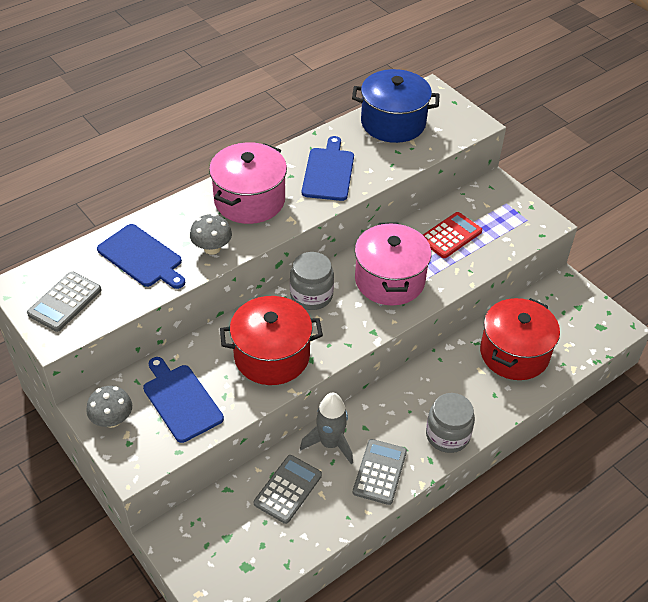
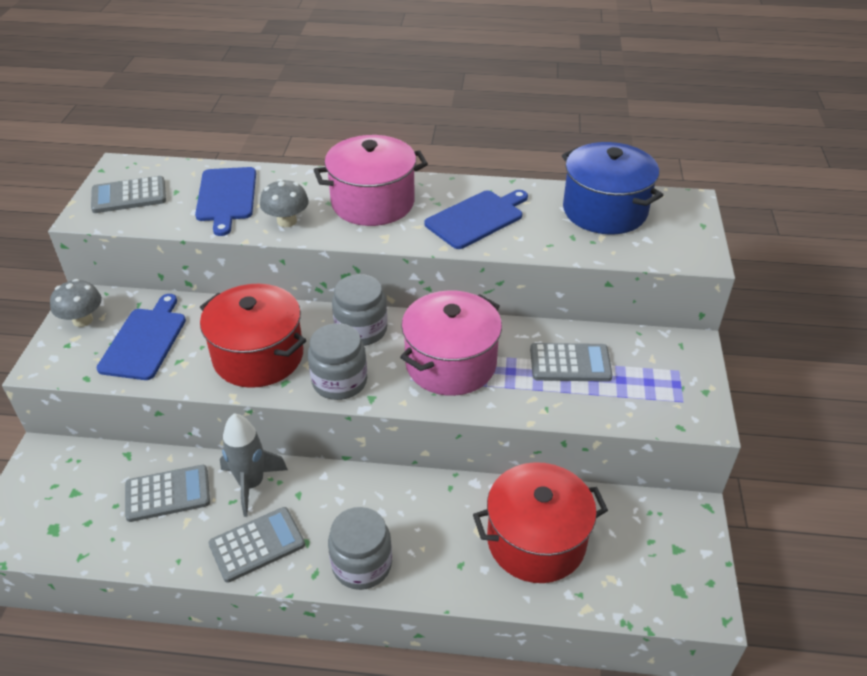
camera: 45 degrees right, 5 degrees down
(342, 335) = (339, 381): none -> grey jar
(450, 235) = (570, 363): red calculator -> grey calculator

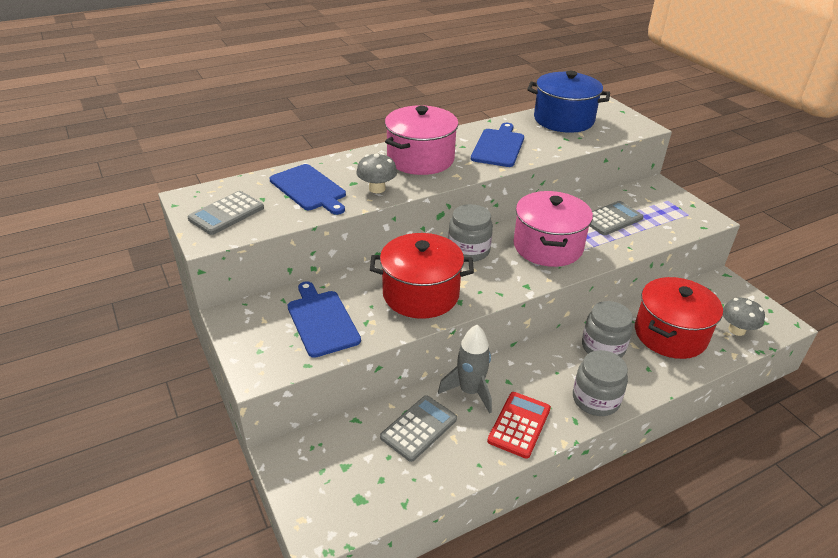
camera: 35 degrees left, 5 degrees down
(82, 320) = (249, 329): grey mushroom -> grey mushroom (736, 330)
(257, 544) = (519, 425): grey calculator -> red calculator
(339, 381) = (494, 285): grey jar -> grey jar (603, 347)

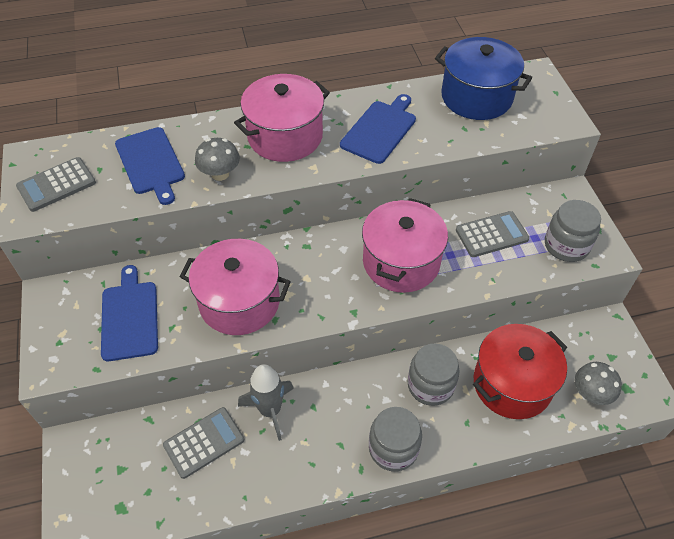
camera: 15 degrees right, 15 degrees up
(421, 294) = (239, 302): red pot -> pink pot
(468, 250) = (313, 252): grey jar -> grey jar (566, 245)
(519, 425) = (302, 461): red calculator -> none

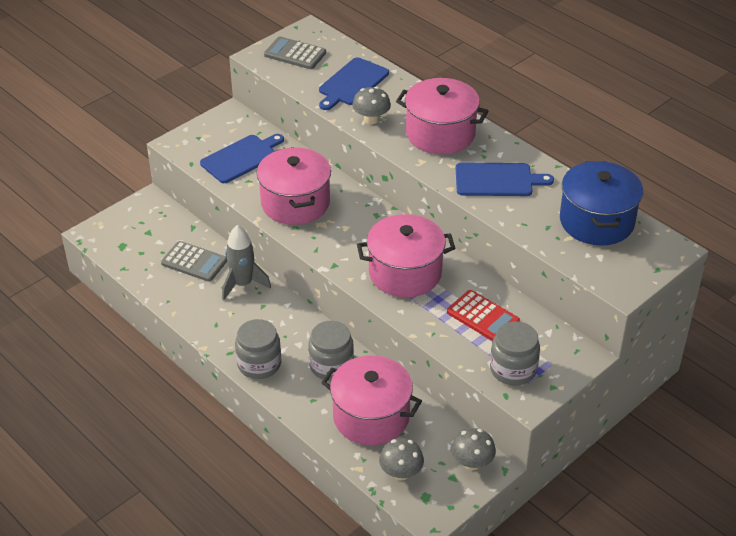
camera: 60 degrees right, 10 degrees down
(491, 234) = (483, 317): grey calculator -> red calculator
(512, 384) = (371, 416): red pot -> pink pot
(600, 334) = (472, 463): none -> grey mushroom

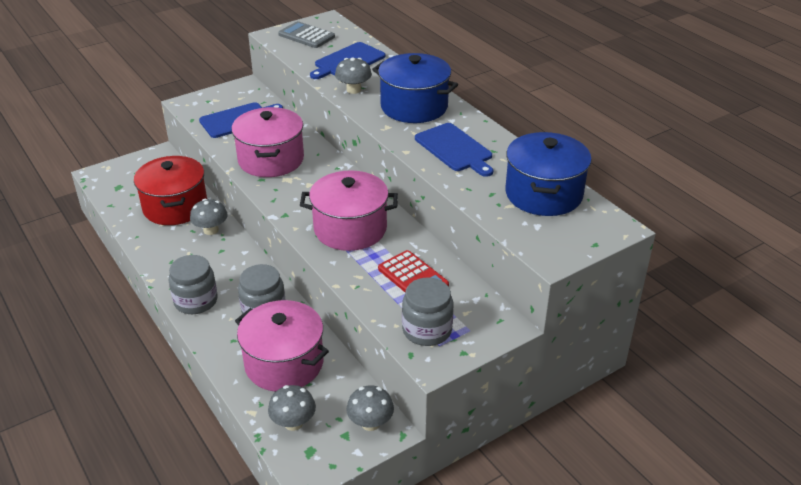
camera: 10 degrees right, 5 degrees down
(194, 262) = (175, 207): grey calculator -> red pot
(243, 284) = (211, 230): grey rocket -> grey mushroom
(440, 134) = (414, 107): pink pot -> blue pot
(497, 180) = (455, 149): blue cutting board -> blue cutting board turned 45 degrees clockwise

